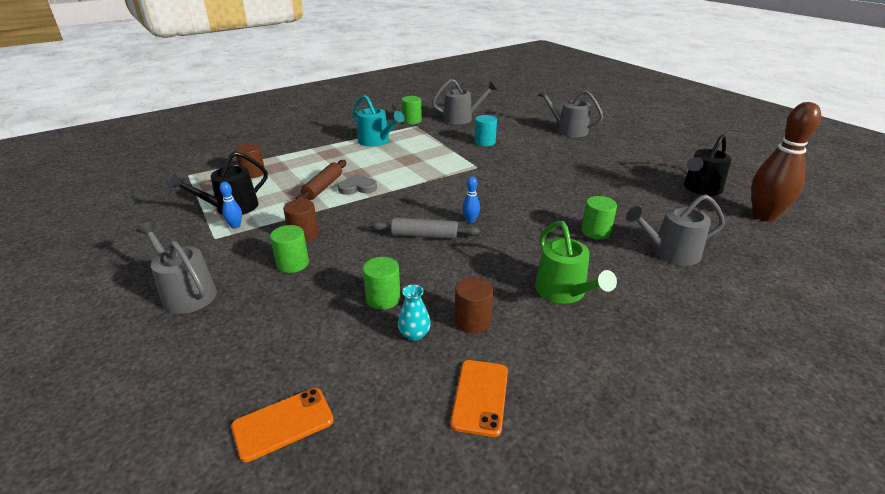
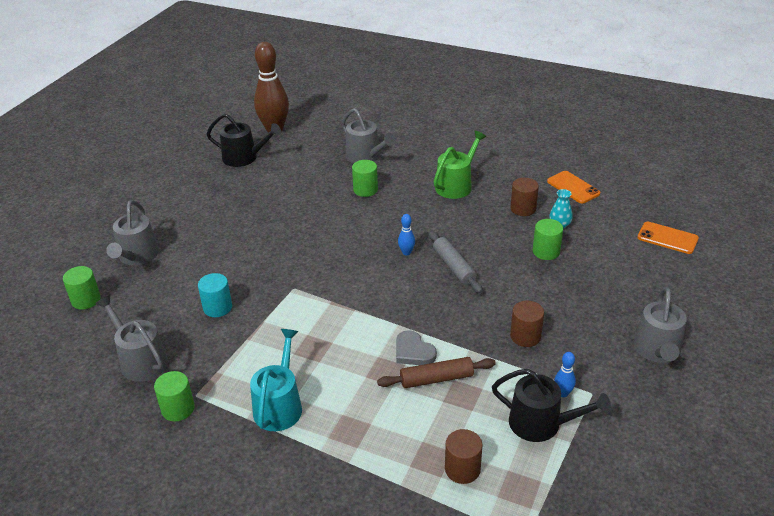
camera: 120 degrees left, 5 degrees up
(293, 264) = (564, 317): green cylinder -> green cylinder (86, 300)
(480, 397) = (573, 187): orange phone -> orange phone turned 75 degrees clockwise

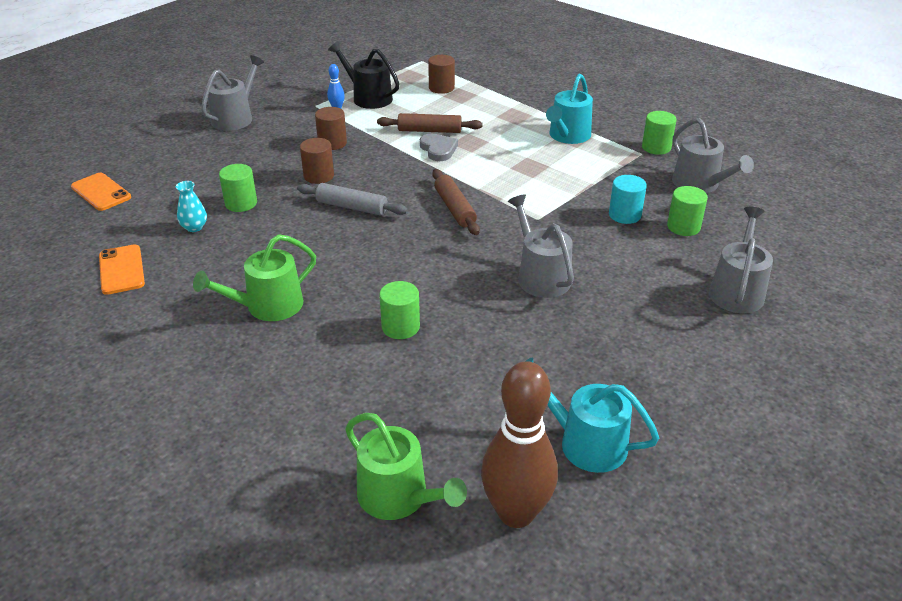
camera: 165 degrees left, 0 degrees up
(86, 300) = (784, 249): green cylinder -> green cylinder (683, 227)
(244, 158) = (585, 442): black watering can -> turquoise watering can
(330, 125) = (398, 497): none -> green watering can
(366, 157) = (368, 392): grey watering can -> grey watering can (540, 276)
(367, 283) = (455, 208): none -> brown rolling pin
(406, 252) = (394, 231): blue bowling pin -> none
(454, 267) = (352, 207): grey rolling pin -> grey rolling pin turned 60 degrees counterclockwise
(523, 209) = (214, 255): brown cylinder -> brown cylinder (318, 176)

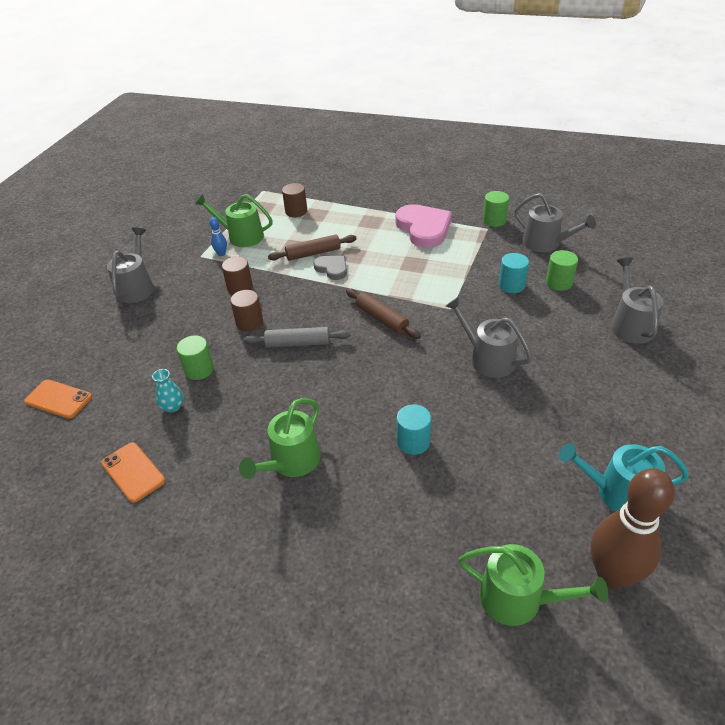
camera: 20 degrees left, 5 degrees up
(368, 97) = (241, 236): black watering can -> green watering can
(400, 327) = (413, 442): green cylinder -> turquoise cylinder
(567, 136) = (424, 228): turquoise watering can -> pink heart

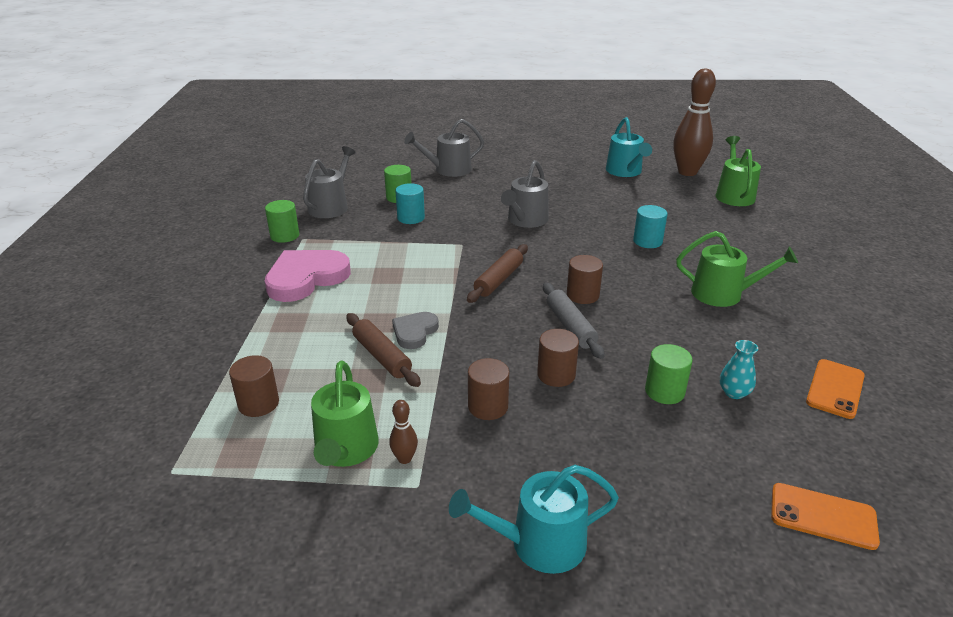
camera: 110 degrees left, 10 degrees down
(58, 399) = (823, 516): orange phone -> orange phone turned 75 degrees counterclockwise
(136, 287) = (539, 543): grey watering can -> turquoise watering can
(221, 254) = (404, 459): blue bowling pin -> brown bowling pin
(336, 362) = (582, 295): none -> brown cylinder

